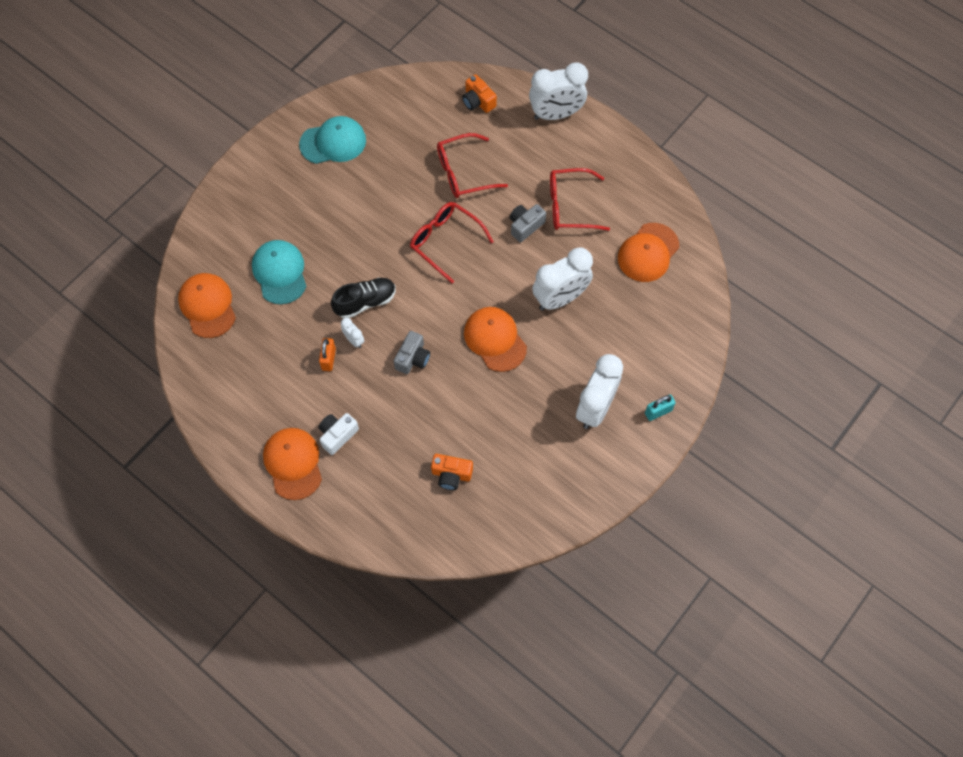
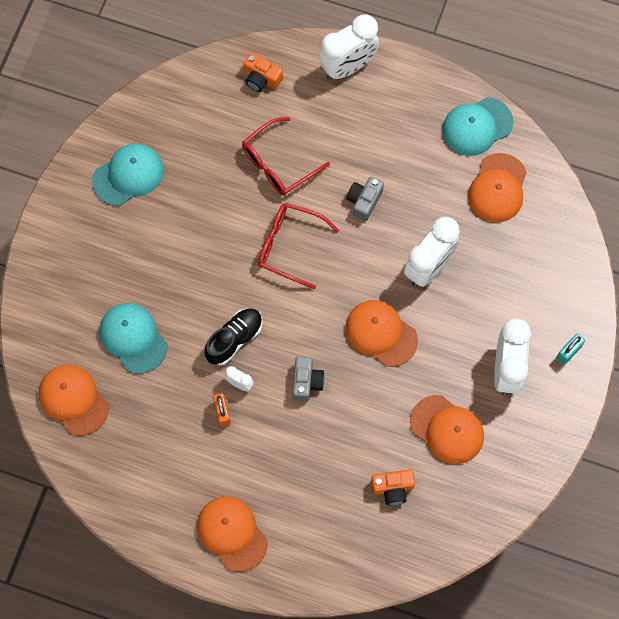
camera: 20 degrees left, 5 degrees up
(337, 435) = (264, 488): white camera -> none
(521, 441) = (447, 429): none -> orange cap
(569, 206) = (400, 164): red glasses -> none
(649, 196) = (477, 127): none -> turquoise cap

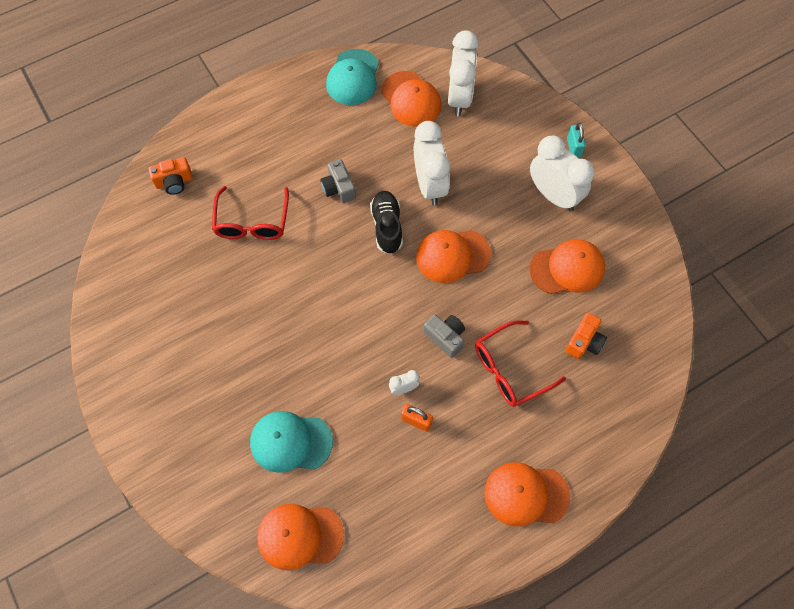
camera: 50 degrees left, 5 degrees down
(128, 175) = (151, 336): turquoise cap -> none
(234, 339) = (363, 363): black shoe -> black shoe (387, 227)
(289, 246) = (324, 265): red glasses -> red glasses (510, 369)
(348, 67) = (225, 120): white clock -> white clock (459, 98)

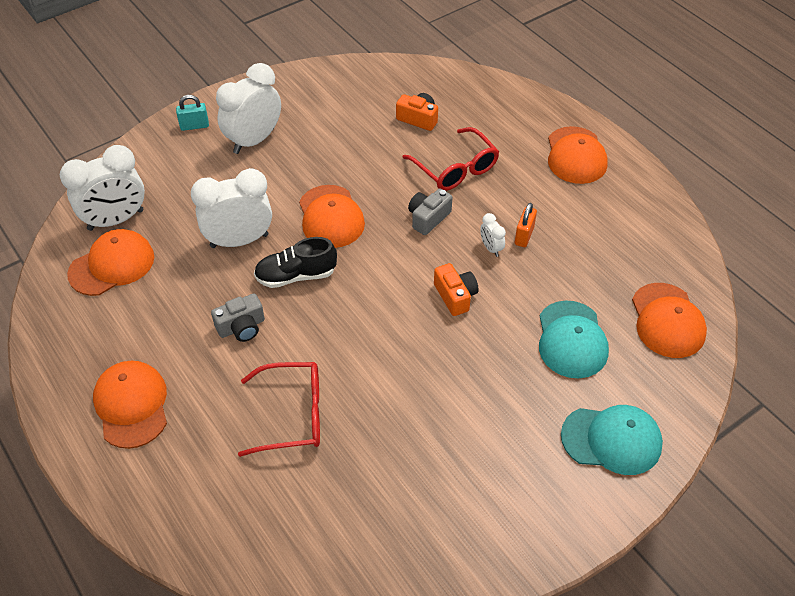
camera: 95 degrees left, 15 degrees down
(174, 182) = (227, 523): orange camera -> orange camera (455, 296)
(353, 77) = (68, 327): turquoise cap -> turquoise cap (611, 440)
(459, 98) = (116, 220): white clock -> white clock turned 150 degrees clockwise
(567, 268) = (340, 130): orange cap -> orange cap (131, 405)

